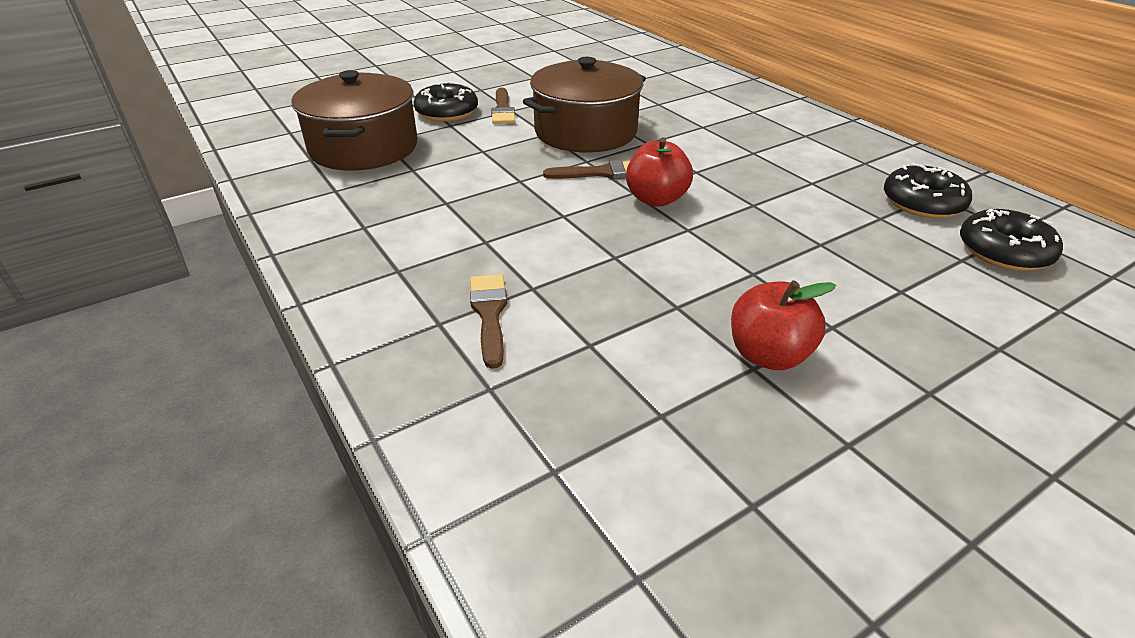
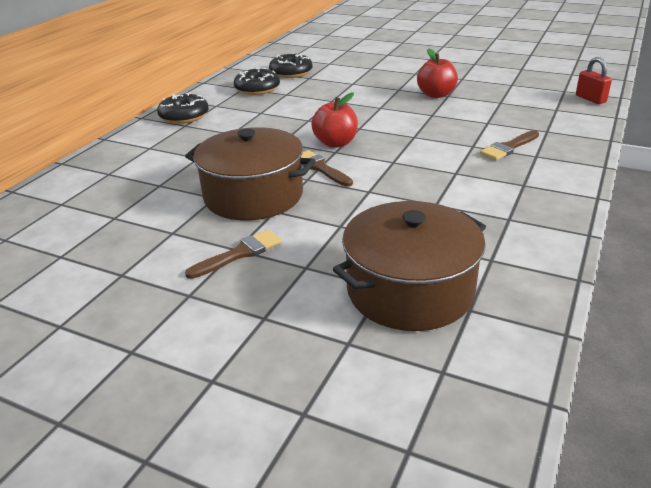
camera: 120 degrees left, 5 degrees down
(447, 112) = (276, 285): black donut -> black donut (184, 116)
(546, 583) = (590, 99): none -> red padlock

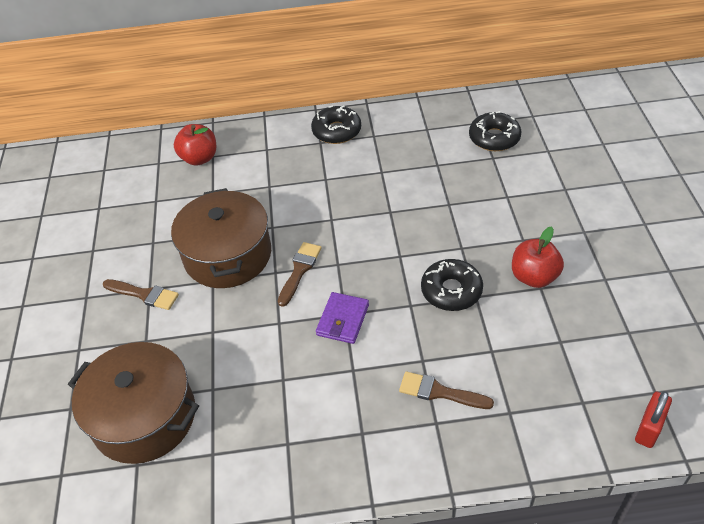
camera: 60 degrees right, 15 degrees up
(257, 89) = (432, 139): black donut -> black donut (451, 291)
(335, 143) = (354, 256): red apple -> red apple (199, 158)
(399, 164) = (343, 320): none -> purple wallet

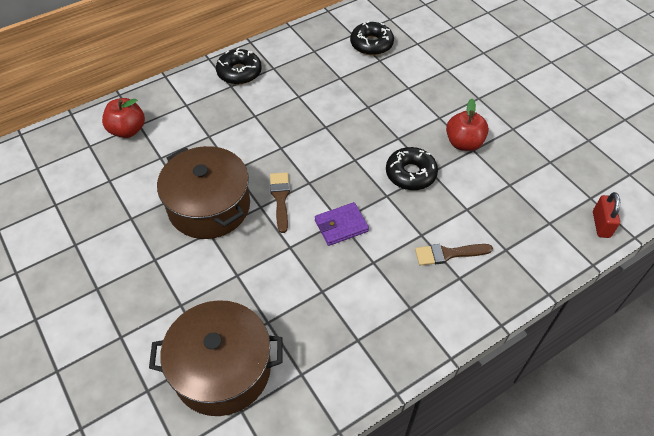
camera: 30 degrees left, 5 degrees up
(144, 294) = (153, 266): brown brush -> none
(343, 320) = (341, 226): purple wallet -> purple wallet turned 75 degrees clockwise

